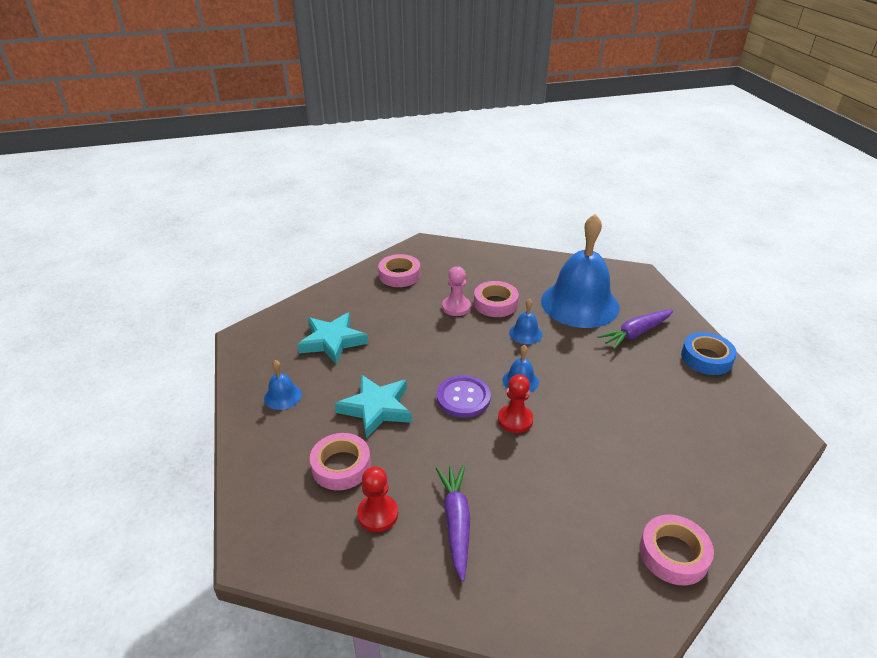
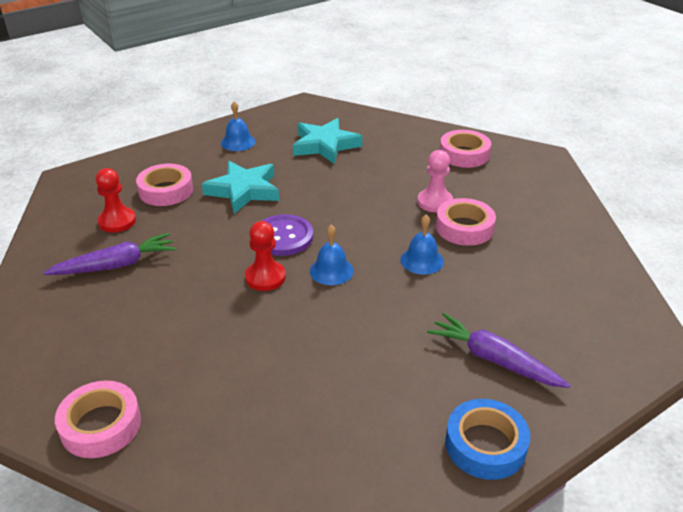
camera: 70 degrees right, 0 degrees up
(580, 304) = (522, 297): blue bell -> none

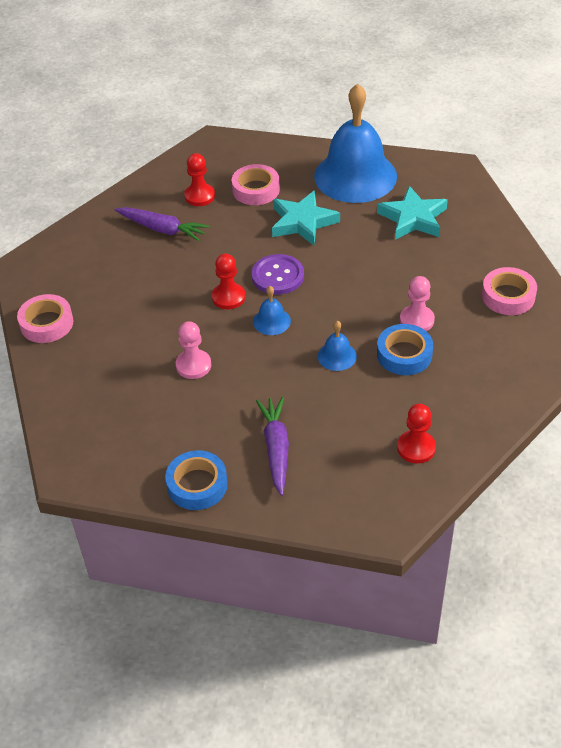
camera: 50 degrees right, 10 degrees up
(238, 142) = (355, 176): blue bell -> blue bell, size x2.47
(319, 350) = (193, 365): none -> pink pawn
(464, 228) = (404, 354): pink tape -> blue tape
(578, 280) = (416, 448): none -> red pawn

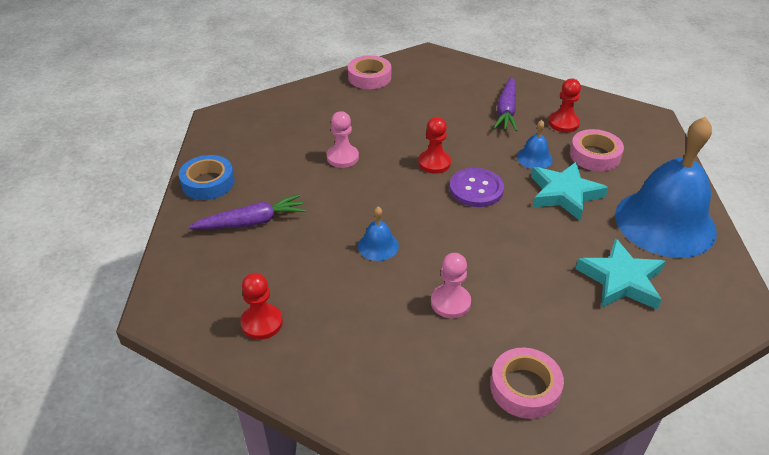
camera: 75 degrees right, 5 degrees down
(271, 321) = (412, 194): blue bell -> blue bell (534, 158)
(404, 354) = (394, 298): blue tape -> none

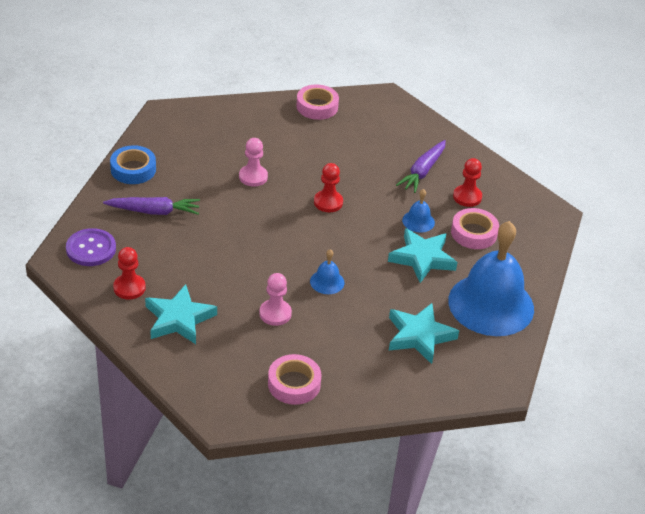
camera: 15 degrees right, 0 degrees up
(341, 345) = (179, 319): none -> turquoise star
(378, 246) = (243, 257): blue bell -> blue bell (327, 282)
(476, 189) = (350, 234): purple button -> purple button (91, 249)

